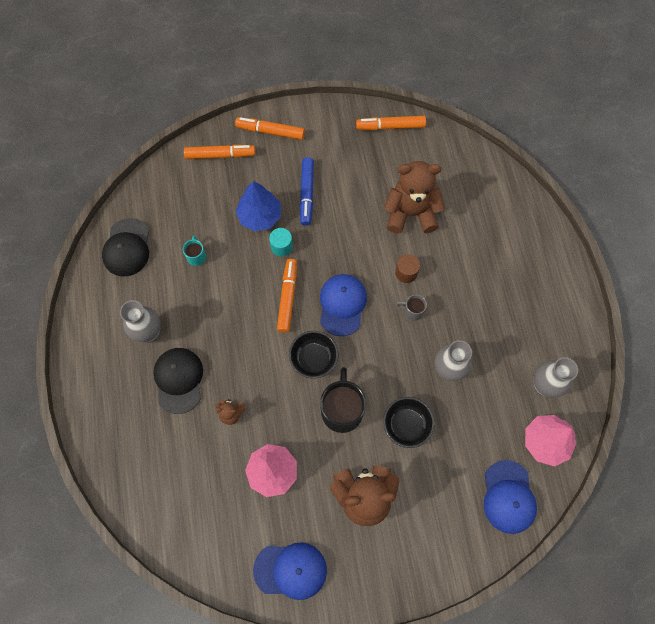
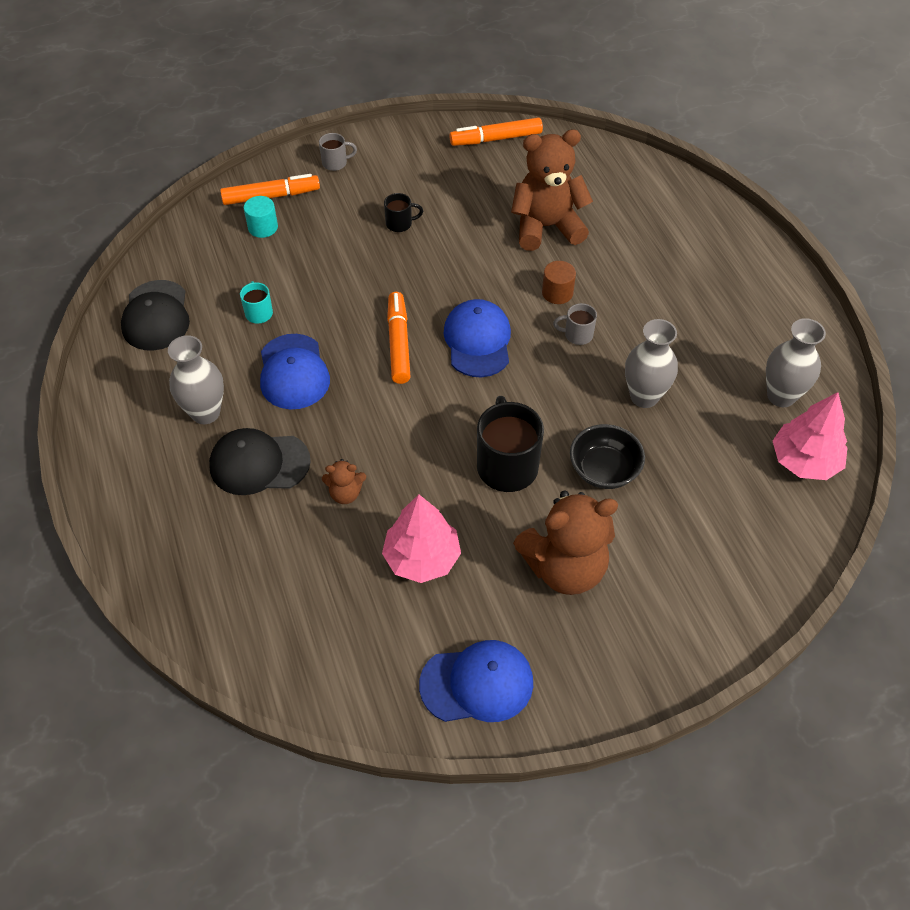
camera: 10 degrees left, 15 degrees down
(179, 380) = (259, 463): black cap -> black cap turned 75 degrees counterclockwise
(259, 216) = (340, 256): blue tree -> none
(270, 131) = (335, 163): orange marker -> grey mug
(281, 246) = (377, 286): turquoise cylinder -> turquoise cylinder (263, 227)
(307, 194) = (400, 224): blue marker -> black mug
(313, 359) = (452, 410): black bowl -> none
(508, 497) = (773, 536): blue cap -> blue cap (293, 372)

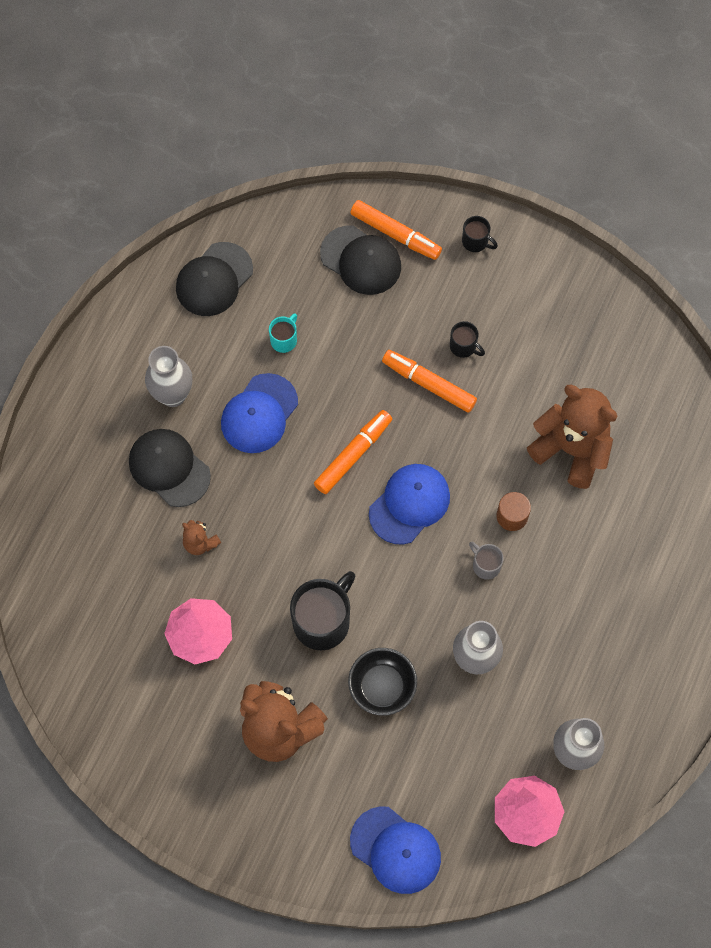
camera: 45 degrees right, 15 degrees up
(263, 227) = (361, 260): turquoise cylinder -> black cap
(335, 163) = (476, 242): grey mug -> black mug
(477, 683) = (147, 749): blue cap -> blue cap (395, 850)
(496, 139) = (628, 326): orange marker -> orange marker (428, 384)

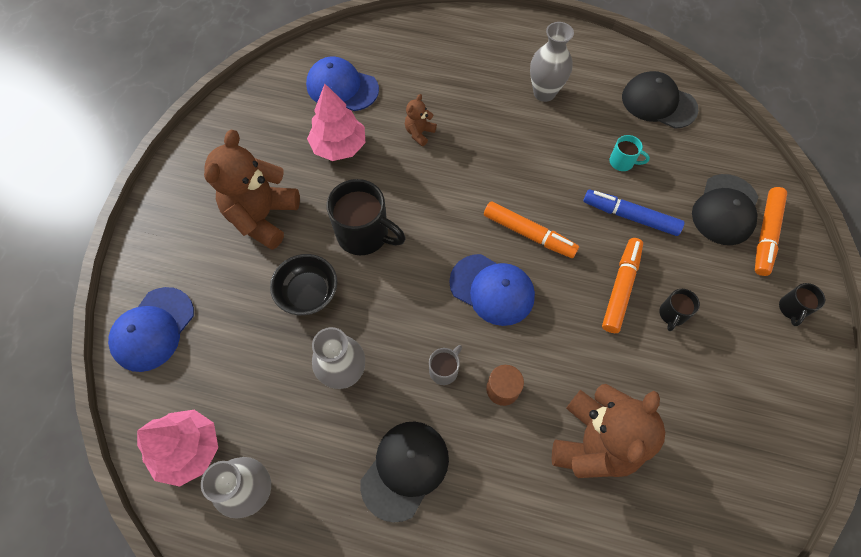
camera: 80 degrees right, 5 degrees down
(169, 468) = (479, 101): black cap -> black cap (405, 469)
(259, 414) = (546, 155): blue cap -> blue cap (342, 87)
(351, 352) = (630, 216): none -> blue marker

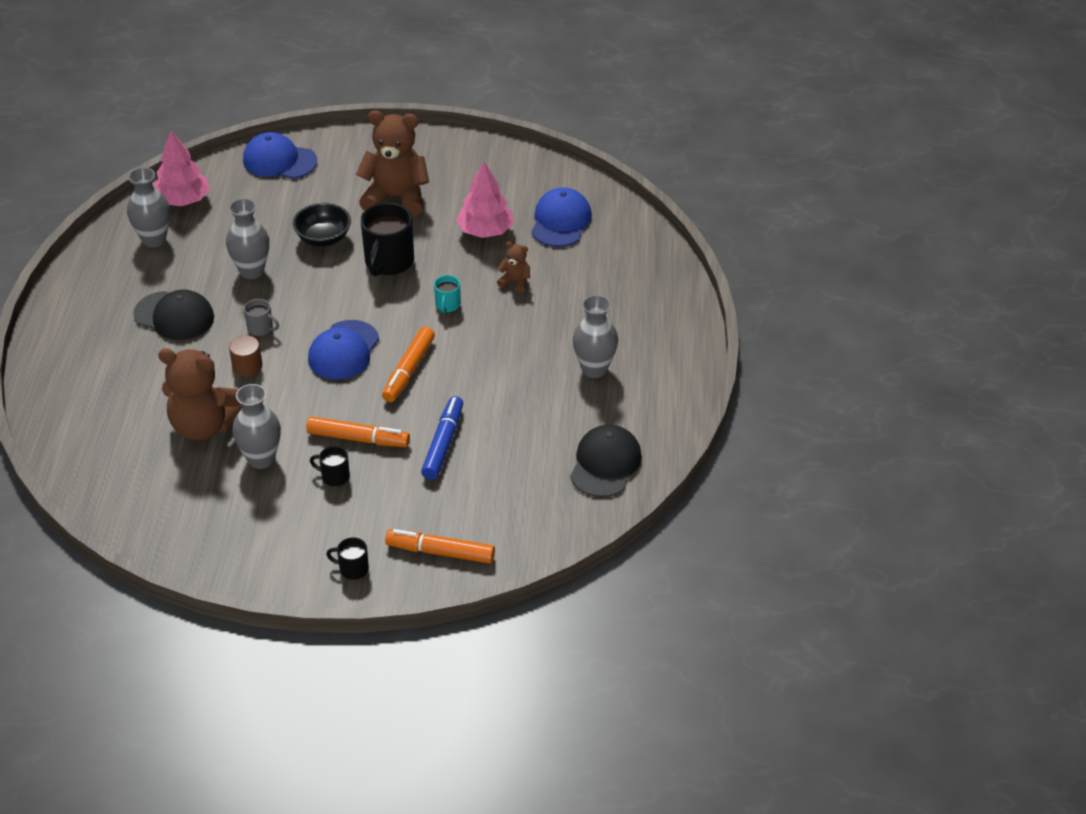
camera: 80 degrees right, 20 degrees down
(622, 162) = (512, 435): turquoise mug -> turquoise mug (447, 305)
(646, 383) = (261, 459): none -> grey vase
(725, 210) = (466, 519): black cap -> none

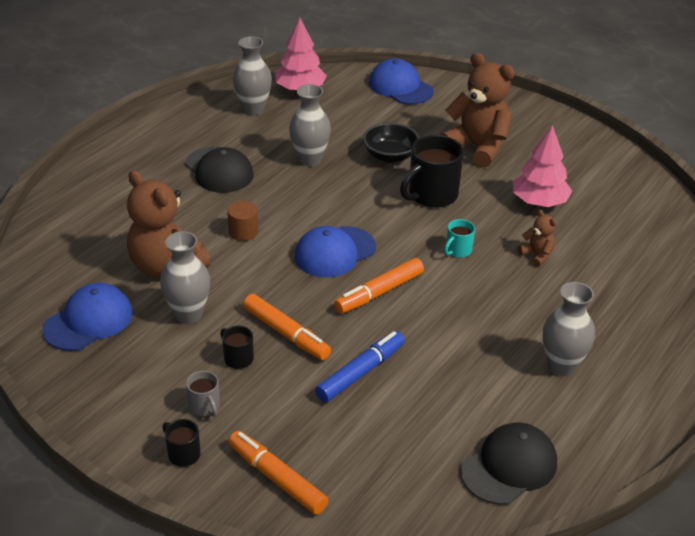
camera: 30 degrees right, 5 degrees down
(261, 328) = (280, 206): grey mug -> grey mug (205, 406)
(560, 221) = (618, 219): blue cap -> blue cap (89, 321)

